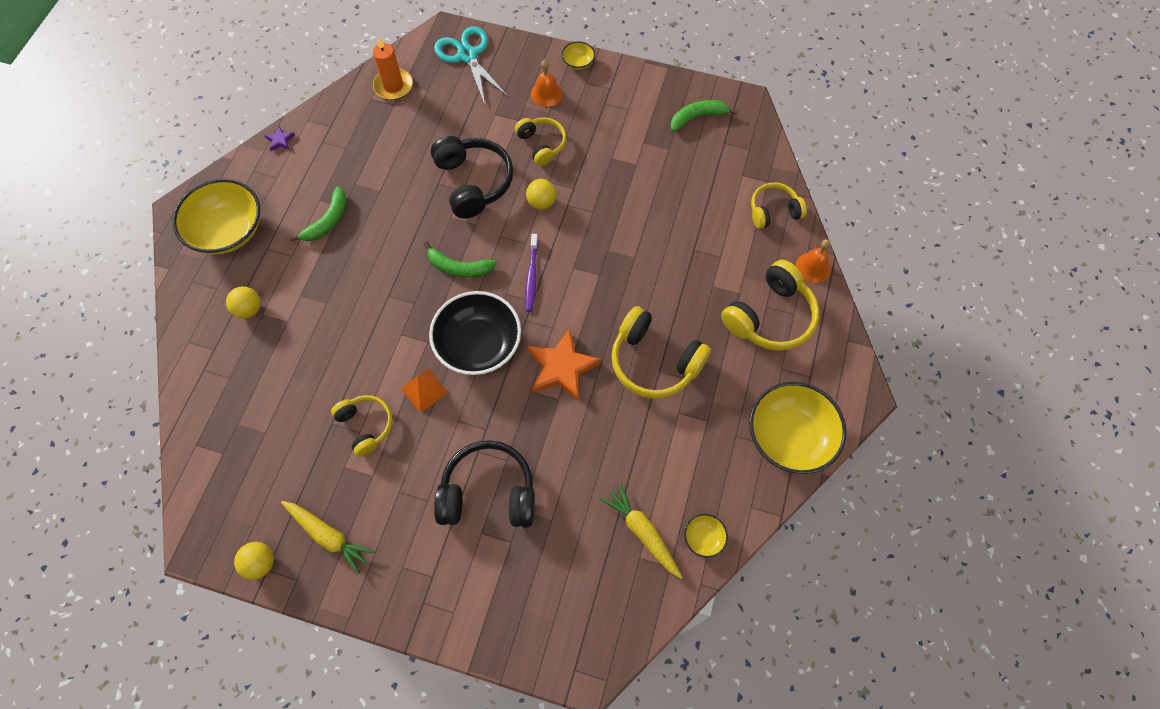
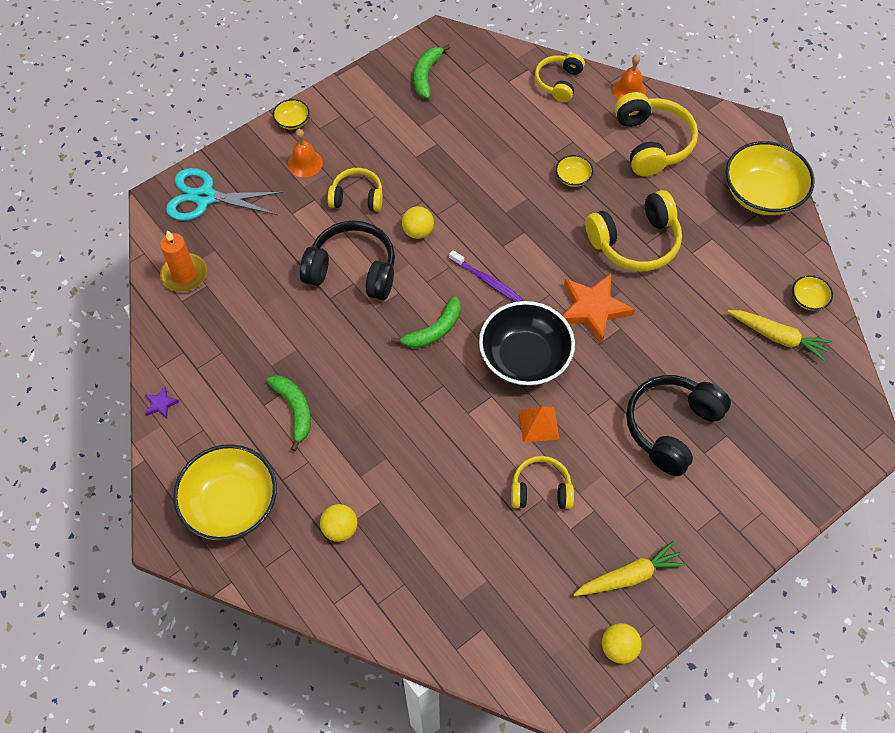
camera: 55 degrees left, 5 degrees down
(642, 532) = (777, 337): yellow carrot -> yellow carrot turned 150 degrees counterclockwise
(682, 278) = (573, 178): none -> yellow bowl

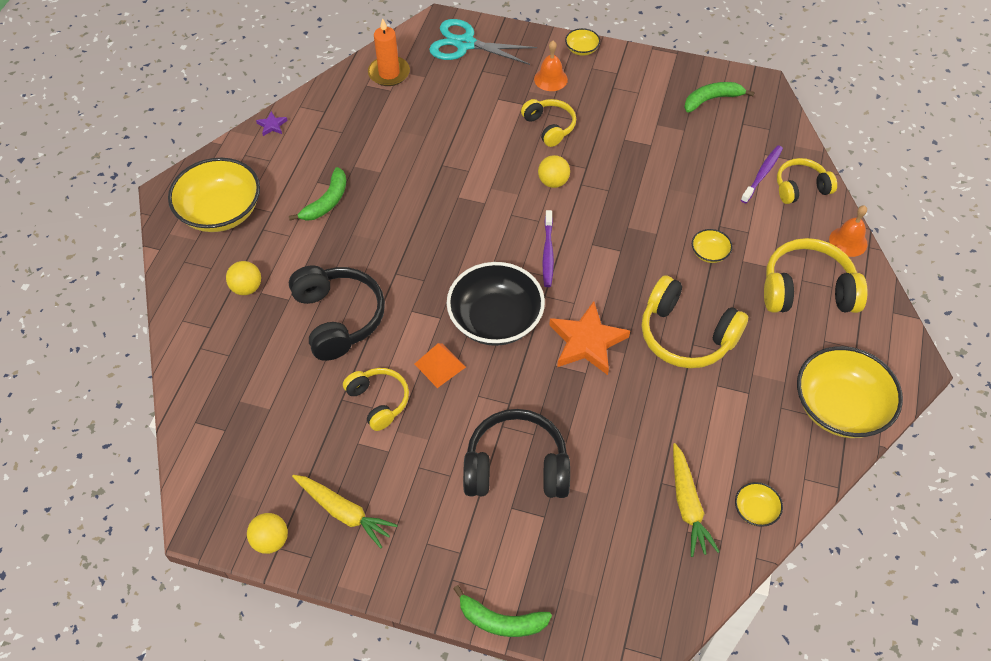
camera: 55 degrees right, 5 degrees down
(205, 197) = (465, 44): turquoise scissors -> turquoise scissors turned 45 degrees counterclockwise
(352, 270) = (479, 163): black headphones -> black headphones (338, 318)
(434, 330) = (469, 245): green banana -> green banana (501, 621)
(526, 96) = (762, 174): none -> purple toothbrush
(652, 143) = (807, 290): yellow headphones -> yellow headphones turned 135 degrees counterclockwise

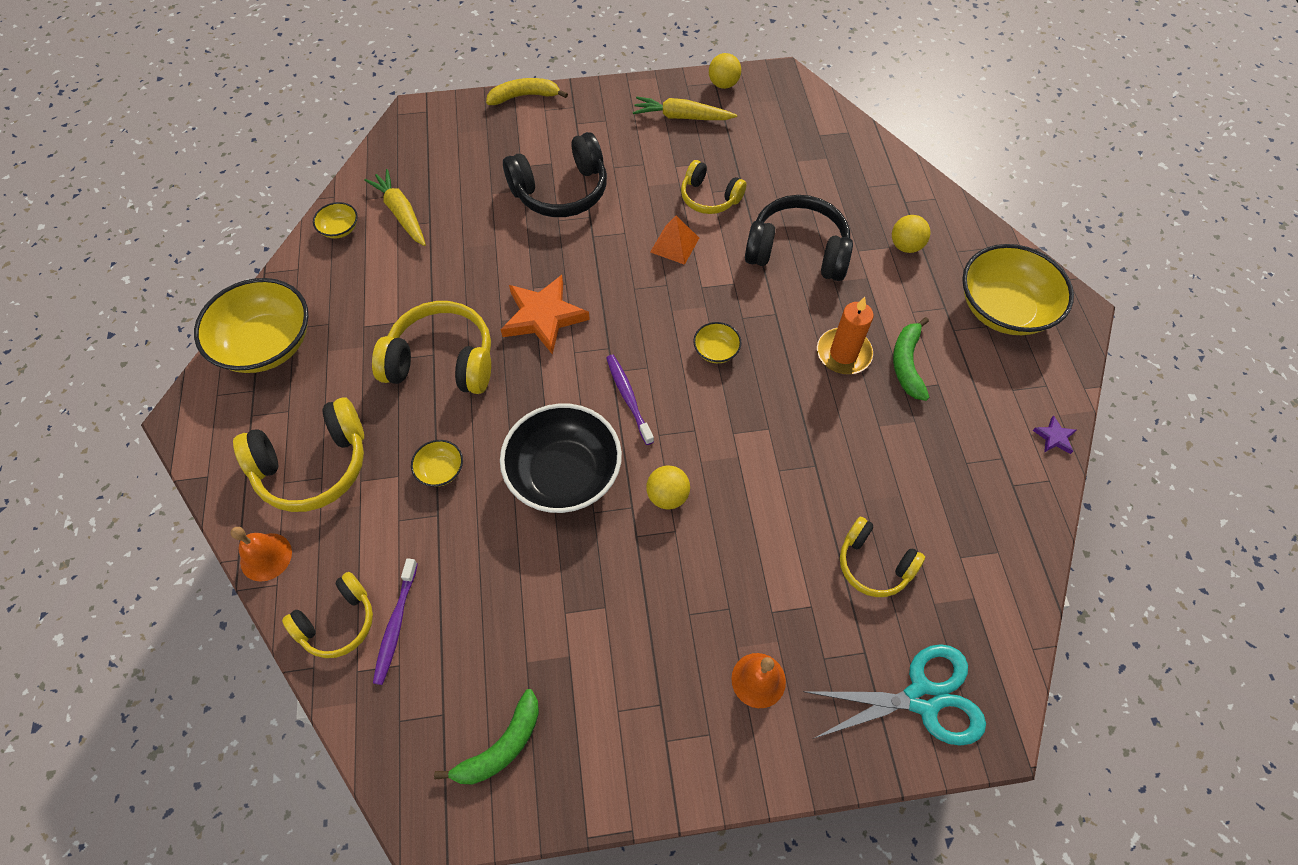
camera: 155 degrees right, 5 degrees up
(338, 318) = (797, 251): black headphones -> black headphones turned 150 degrees clockwise
(389, 73) = (985, 587): orange candle -> orange candle (843, 353)
(495, 320) = (645, 304): black bowl -> black bowl (564, 474)
(501, 621) = (524, 96): green banana -> yellow banana
(549, 127) = (715, 585): yellow headphones -> yellow headphones (873, 564)
(581, 49) = (743, 770): yellow bowl -> yellow bowl (716, 351)

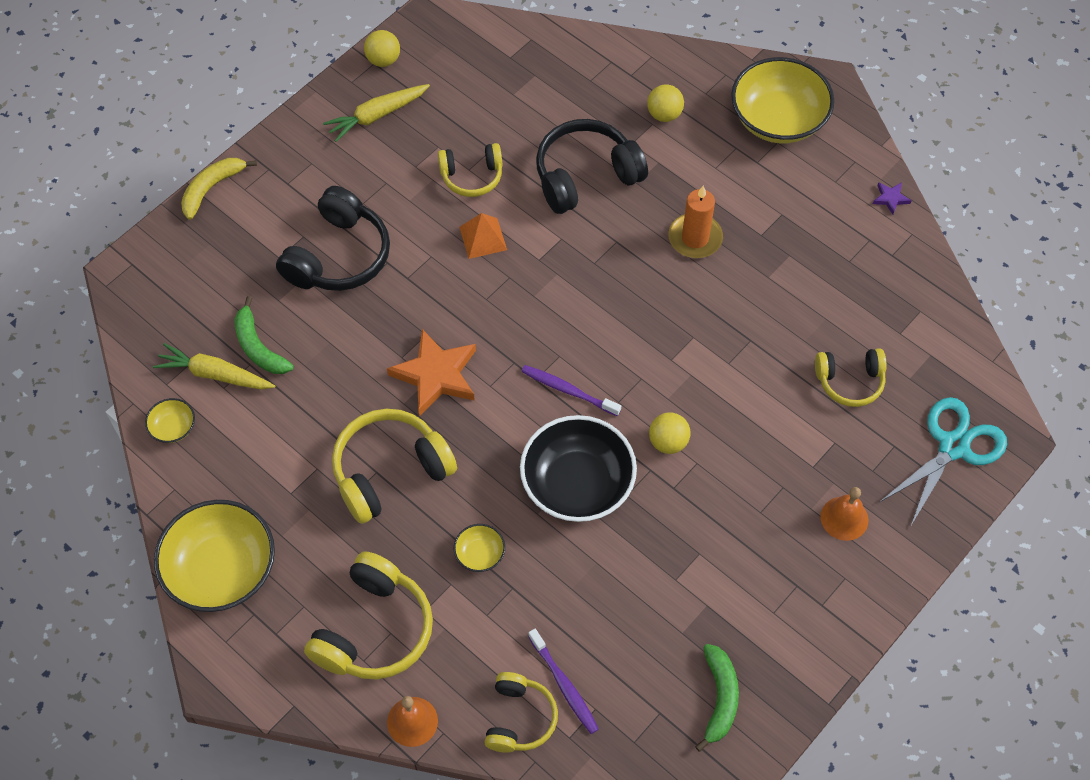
camera: 40 degrees left, 0 degrees up
(716, 351) = (599, 304): yellow bowl -> none
(907, 364) = (747, 214): green banana -> green banana (258, 347)

